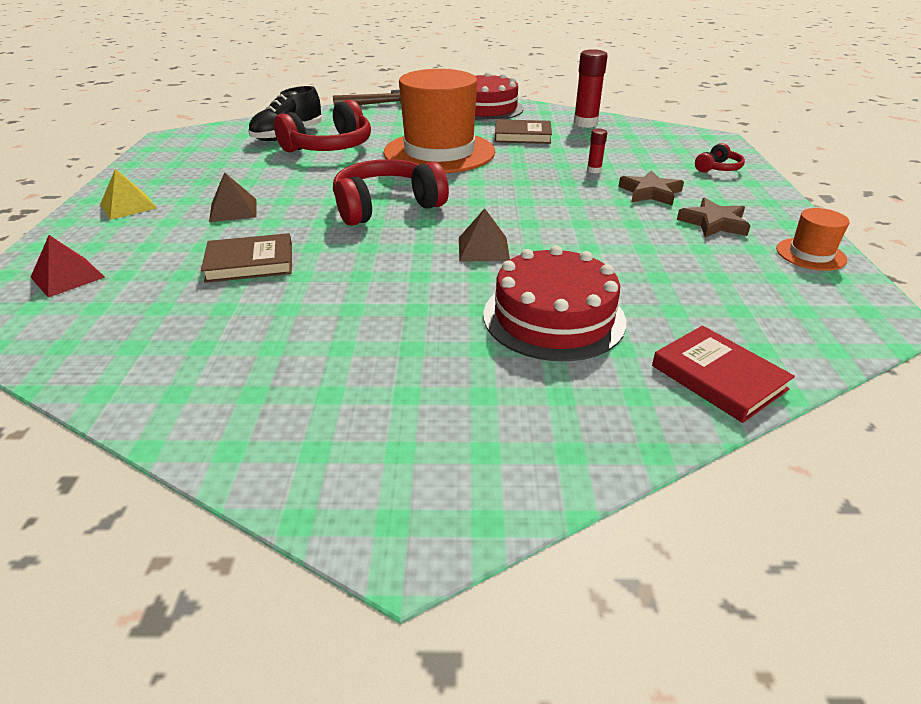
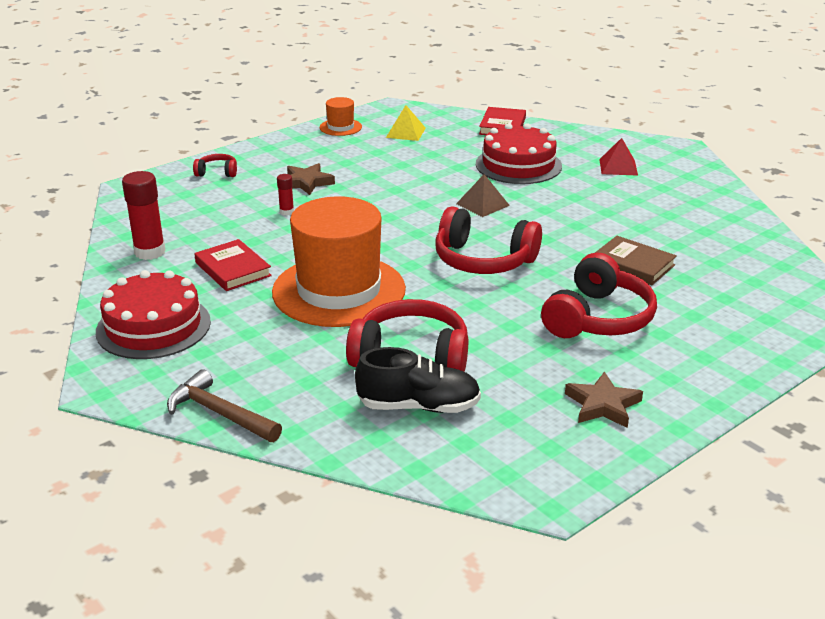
camera: 130 degrees left, 5 degrees down
(67, 277) = (766, 315): red pyramid -> red pyramid (618, 167)
(128, 206) = (683, 373): yellow pyramid -> yellow pyramid (405, 132)
(233, 210) = (598, 318): brown pyramid -> red headphones
(522, 136) = (233, 269): brown book -> red book
(713, 223) = (332, 155): brown star -> brown star (602, 405)

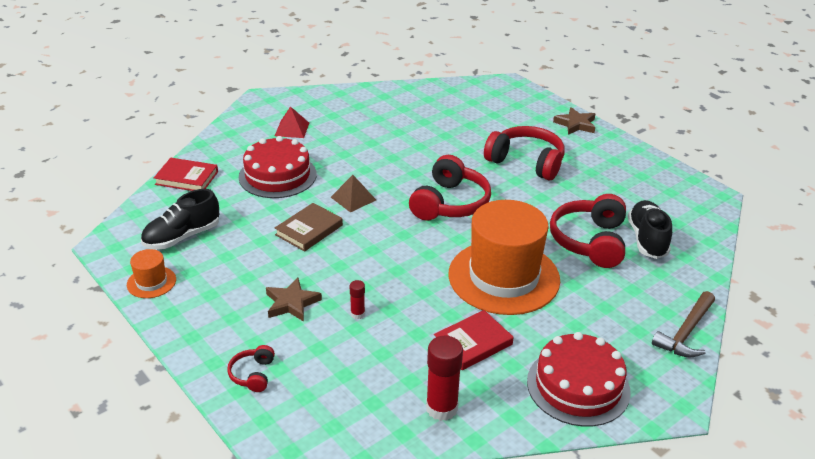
camera: 90 degrees left, 5 degrees up
(405, 132) = (182, 237): yellow pyramid -> black shoe
(602, 405) = (623, 170): brown star -> brown star (575, 124)
(633, 264) = (453, 141): brown book -> brown book (309, 230)

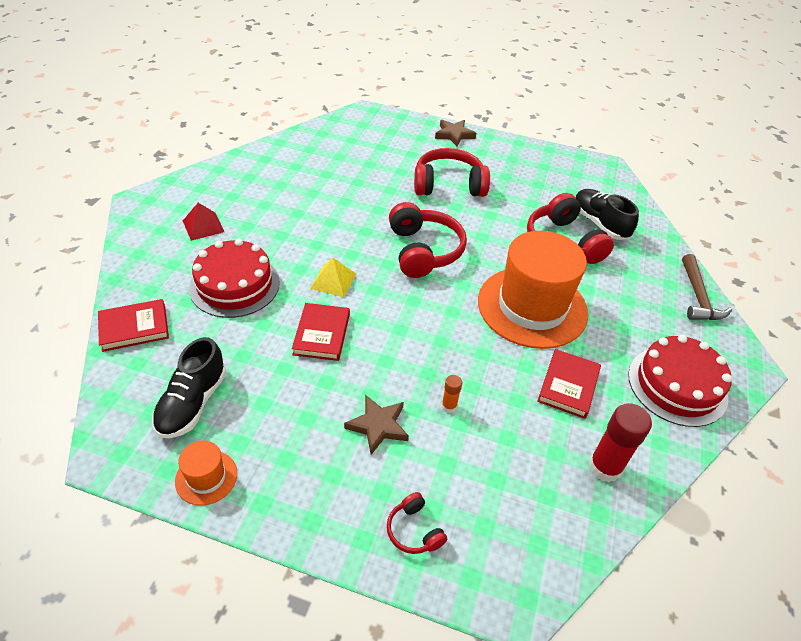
camera: 35 degrees left, 10 degrees up
(309, 230) = (321, 334): brown book -> red book
(353, 198) = (333, 281): brown pyramid -> yellow pyramid
(357, 314) = (449, 406): red glue stick -> orange glue stick

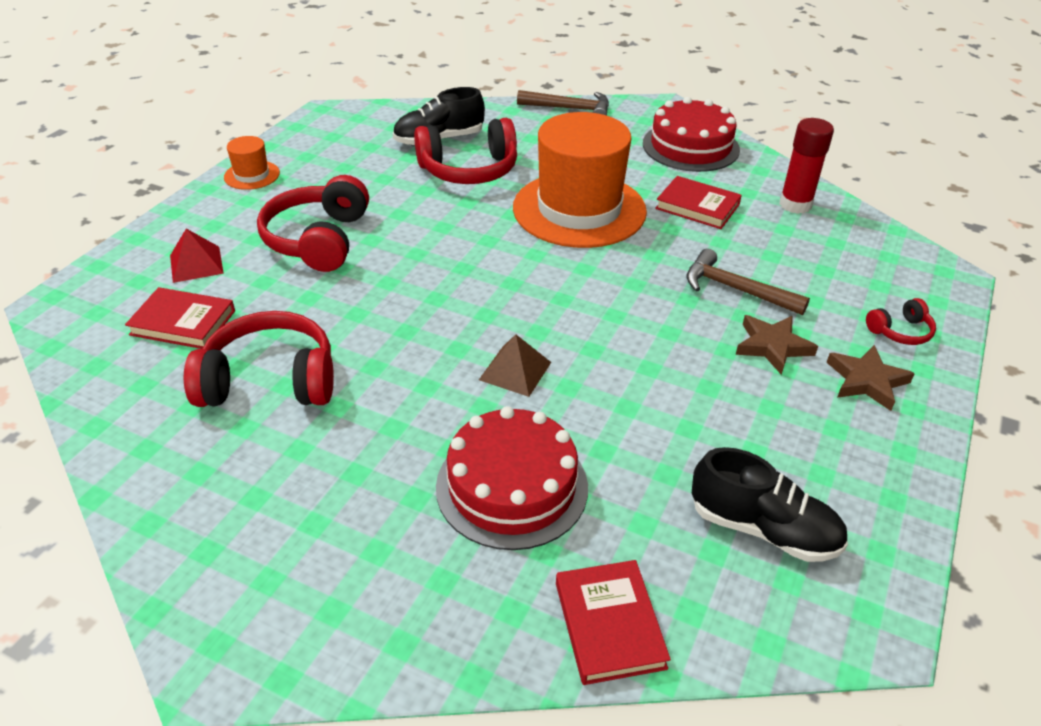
camera: 80 degrees left, 5 degrees down
(203, 226) = (339, 538): red pyramid -> red pyramid (196, 264)
(206, 477) = (882, 507): orange hat -> orange hat (252, 175)
(321, 334) = (624, 388): red book -> red book (183, 323)
(333, 281) = (515, 371): yellow pyramid -> brown pyramid
(423, 251) = (463, 279): red headphones -> red headphones (270, 381)
(449, 406) = (735, 289): orange glue stick -> brown hammer
(454, 135) = (187, 218): brown star -> brown star (866, 381)

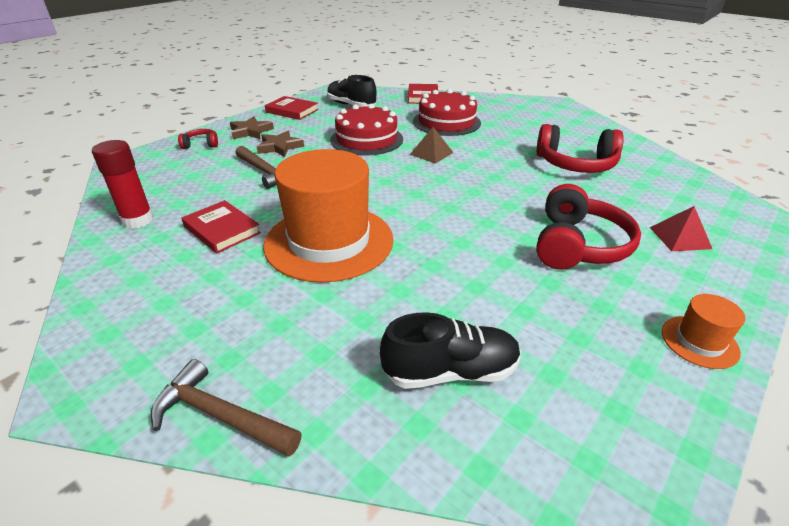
camera: 165 degrees left, 5 degrees down
(183, 323) = (655, 198): red book -> red book (292, 111)
(469, 170) = (421, 307): red headphones -> none
(690, 146) = (139, 303): red cake -> red cake (367, 139)

